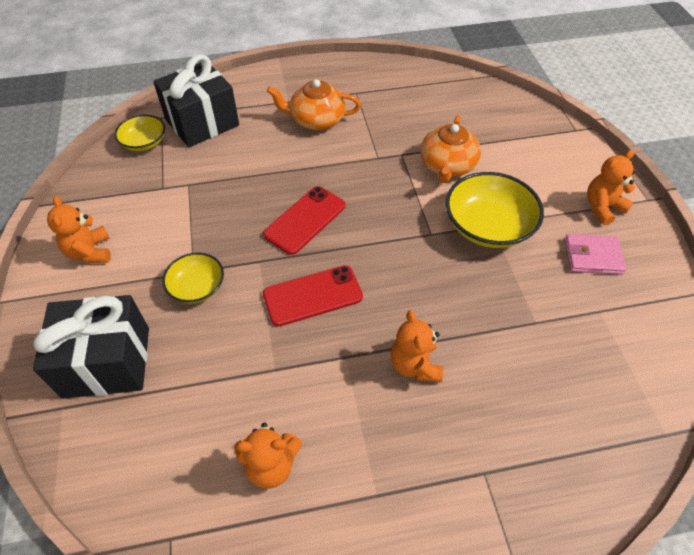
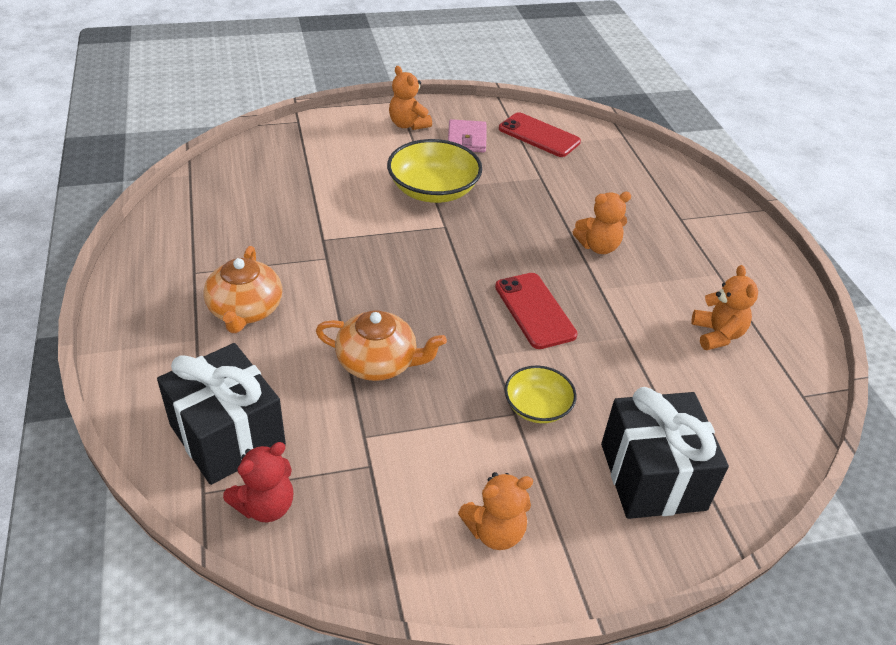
camera: 95 degrees left, 10 degrees down
(144, 142) = (265, 506): yellow bowl -> red teddy bear
(305, 220) = (429, 318): red phone -> red phone (539, 135)
(447, 165) = (345, 207): orange teapot -> orange teapot (378, 362)

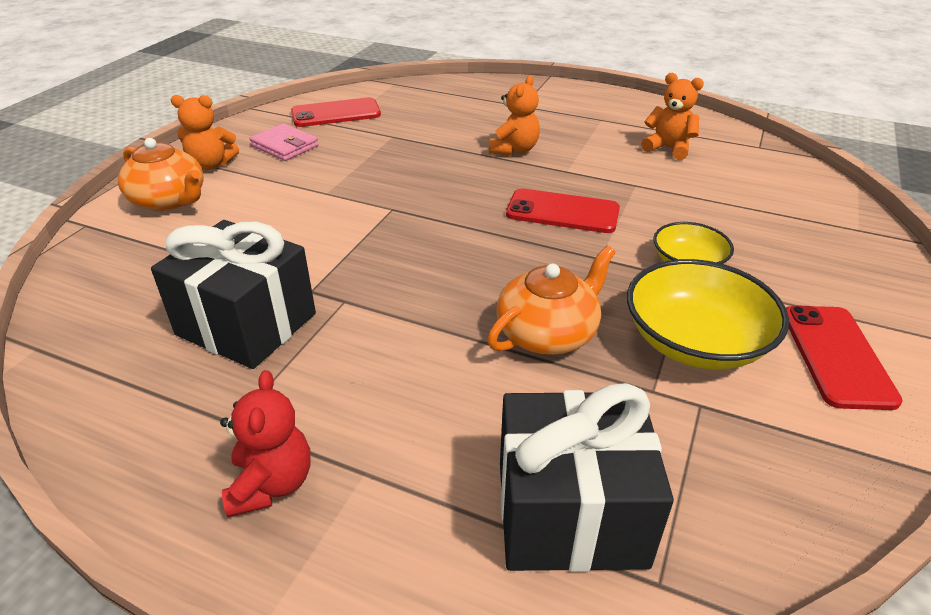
camera: 50 degrees left, 5 degrees down
(245, 310) = (358, 402): orange teapot -> orange teapot (169, 200)
(265, 506) = (717, 524): red teddy bear -> red teddy bear (271, 484)
(433, 190) = (331, 192): yellow bowl -> yellow bowl (695, 341)
(495, 531) = (837, 356): orange teddy bear -> red phone
(652, 476) = (809, 242): black gift -> black gift (246, 324)

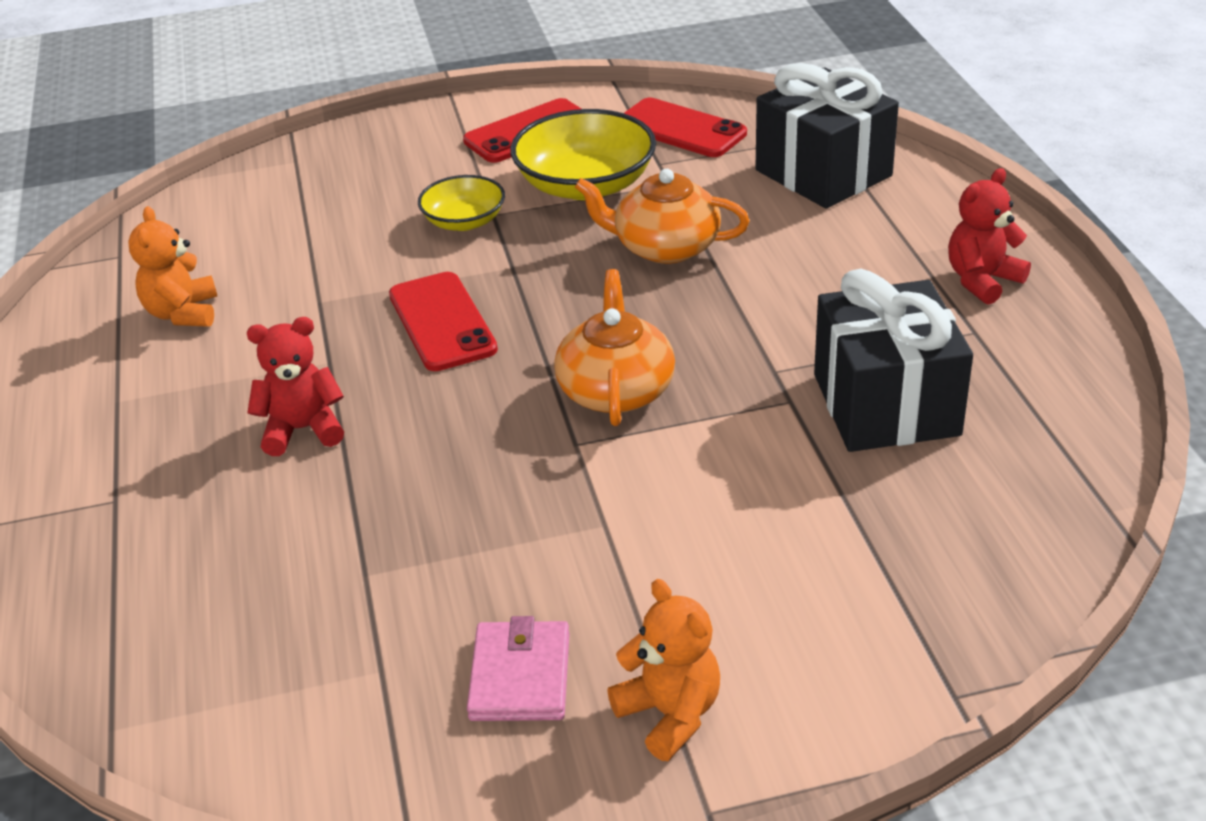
camera: 125 degrees left, 0 degrees up
(169, 200) = (803, 665): orange teapot -> orange teapot (616, 389)
(336, 113) = (333, 709): red phone -> red phone (680, 129)
(514, 150) = (303, 429): orange teddy bear -> red teddy bear

